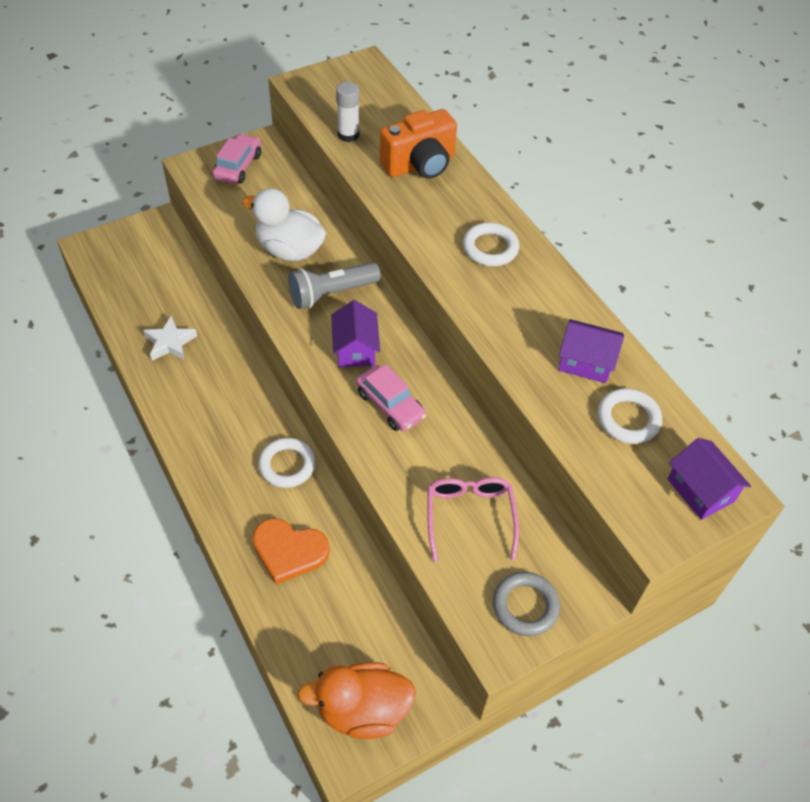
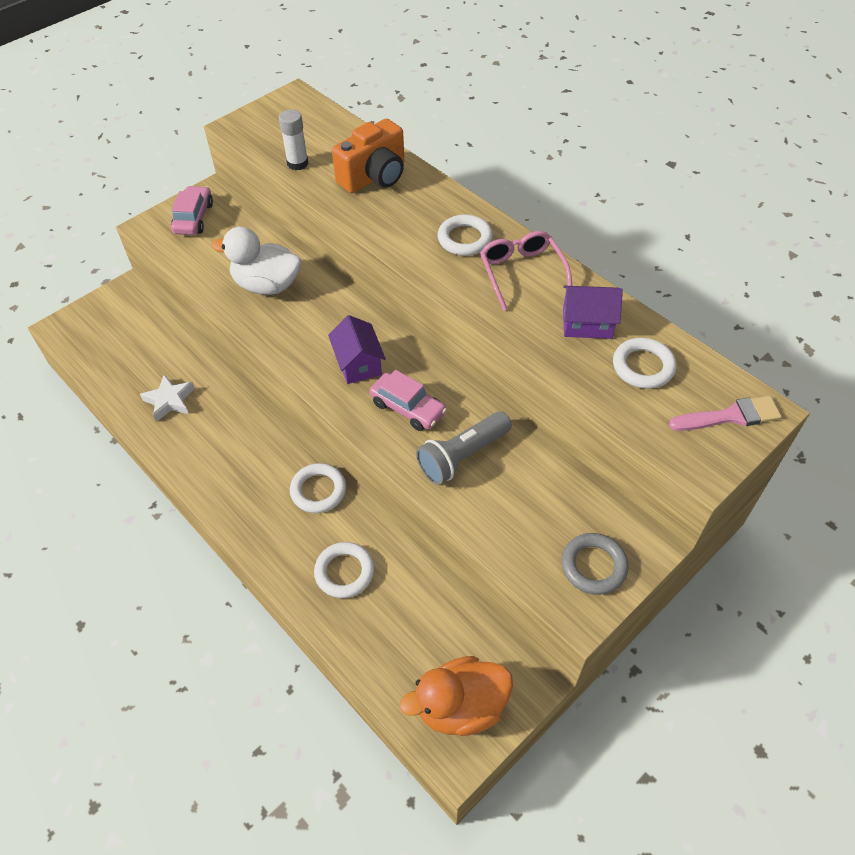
camera: 10 degrees left, 0 degrees up
(289, 551) = (344, 572): orange heart -> white ring
(331, 293) = (320, 317): grey flashlight -> grey flashlight (462, 456)
(469, 517) = (515, 495): pink glasses -> pink glasses (522, 273)
(700, 490) = (730, 416): purple house -> pink brush

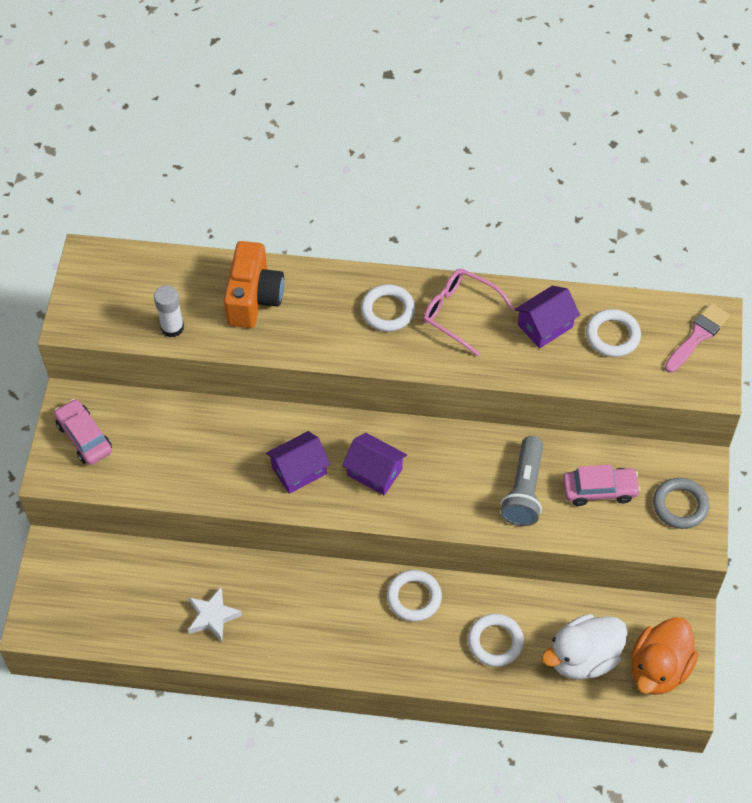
camera: 40 degrees left, 5 degrees up
(267, 285) = (225, 456): white duck -> white duck (583, 658)
(305, 326) = (299, 470): none -> purple house
(408, 408) = (449, 481): pink car -> pink car (599, 490)

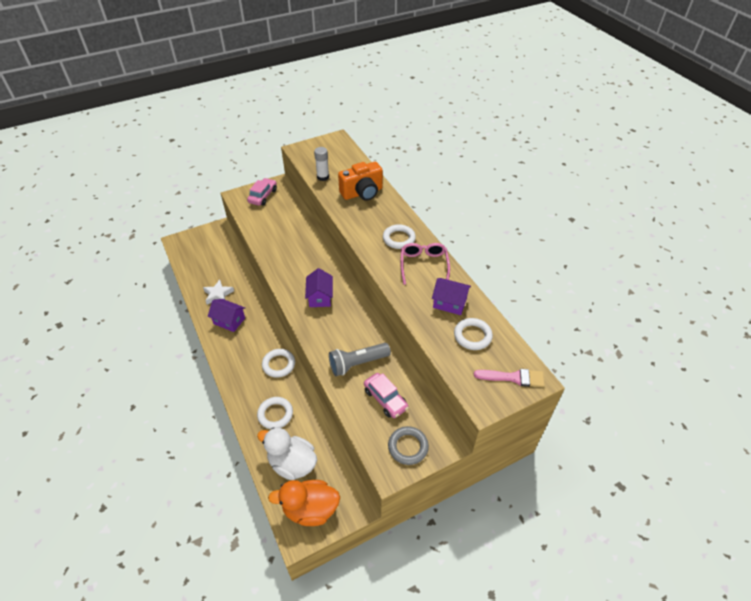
camera: 55 degrees right, 10 degrees down
(299, 470) = (299, 269): purple house -> purple house (229, 321)

